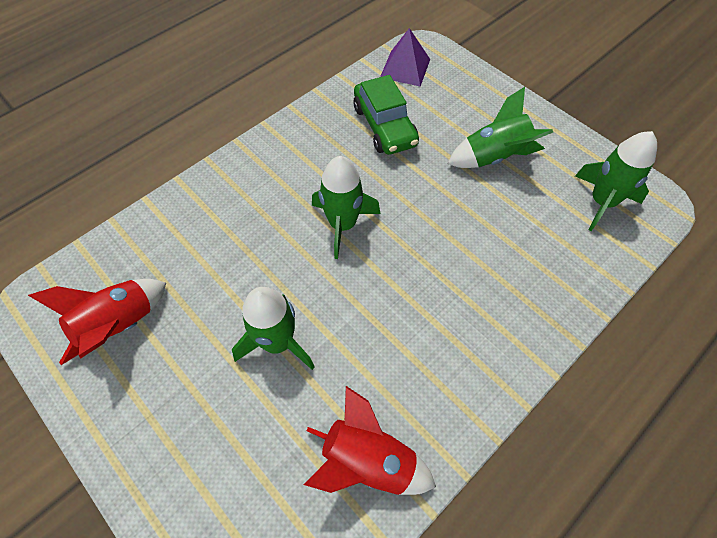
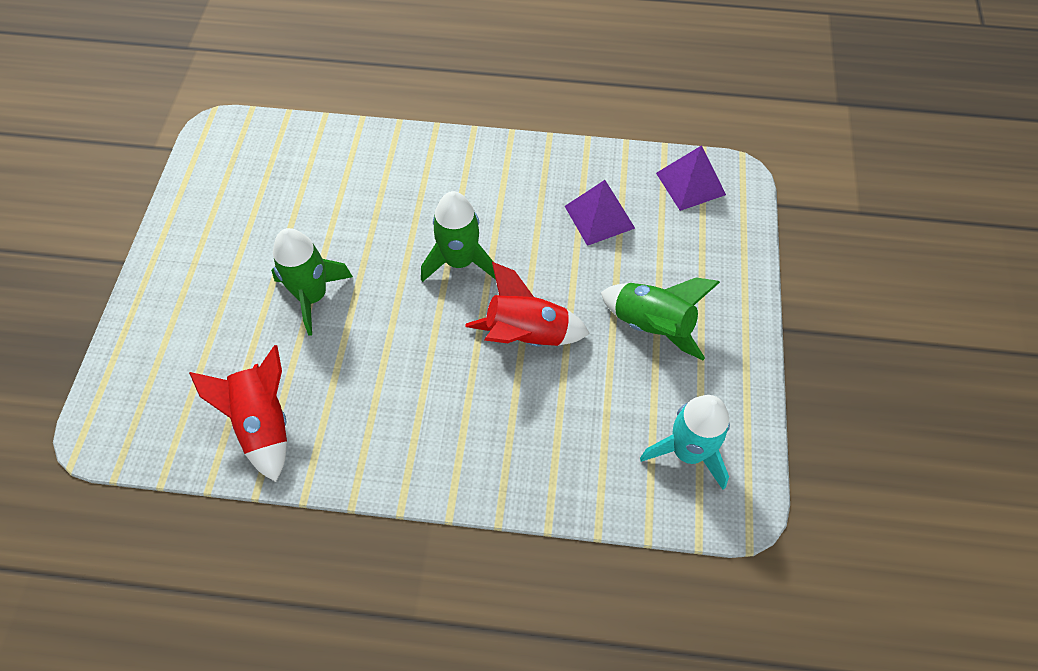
camera: 50 degrees right, 0 degrees up
(119, 326) = (245, 191): red rocket -> red rocket (526, 335)
(384, 126) = (599, 217): green car -> purple pyramid
(602, 202) = (688, 452): green rocket -> turquoise rocket

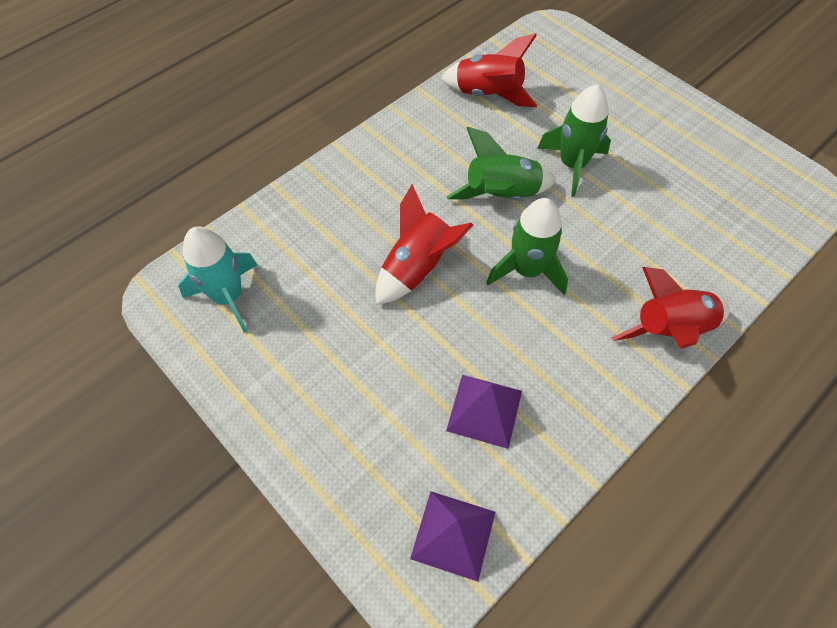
camera: 130 degrees right, 0 degrees up
(435, 154) = (670, 330): none -> red rocket
(652, 326) = (341, 359): green rocket -> green rocket (501, 195)

